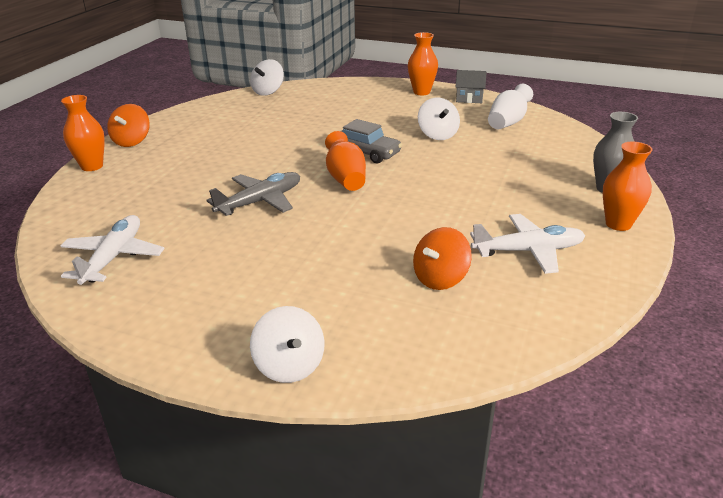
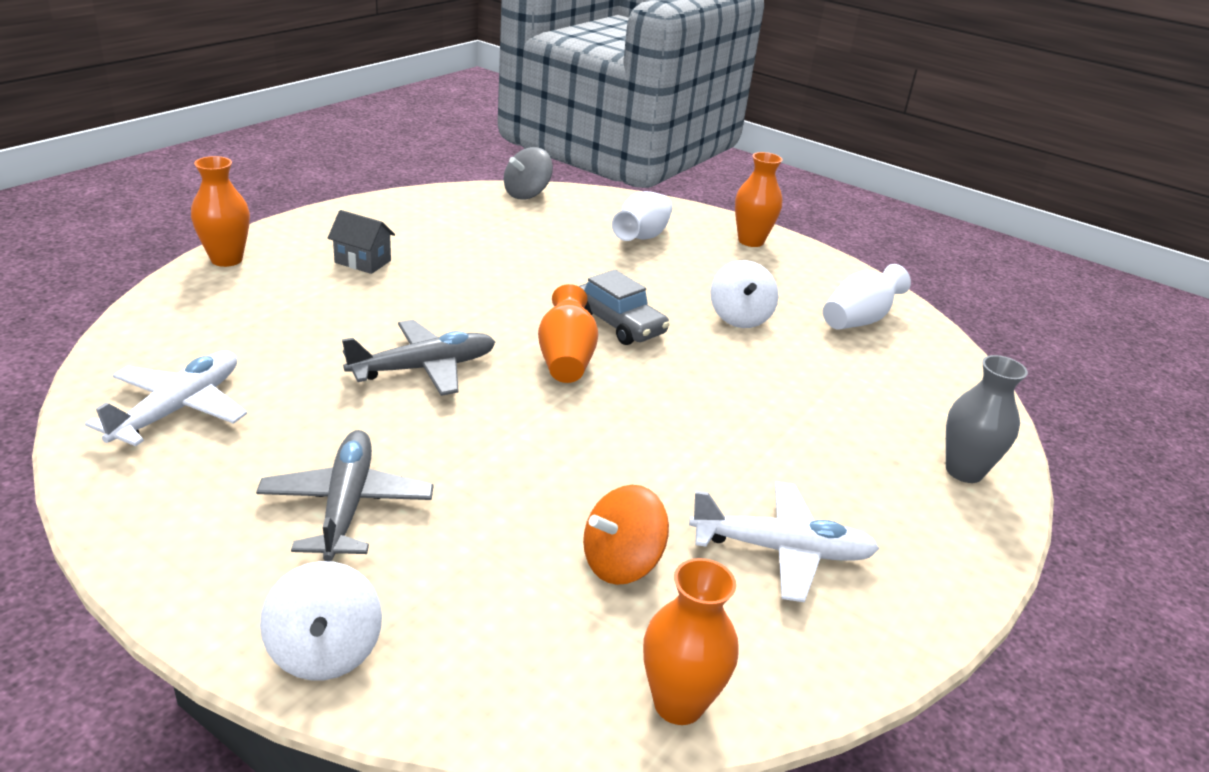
camera: 10 degrees right, 0 degrees up
(132, 141) = (299, 232): orange spinning top -> none
(256, 286) = (346, 505): none -> grey plane
(268, 92) = (526, 194): white spinning top -> grey spinning top
(354, 102) = (641, 236): none -> white vase
(469, 99) = (818, 267): grey house -> grey house (363, 261)
(618, 224) = (950, 538): orange vase -> orange vase (678, 703)

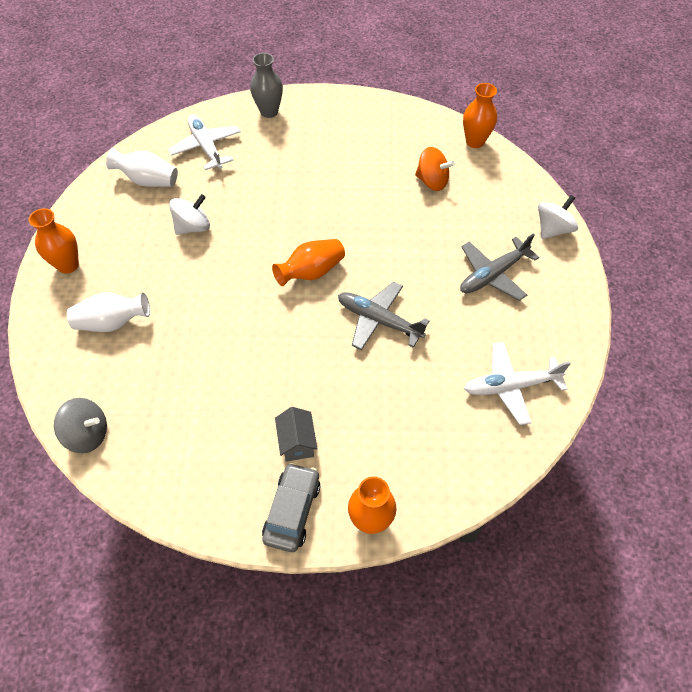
camera: 120 degrees left, 25 degrees up
(619, 324) = (252, 271): grey car -> grey car (292, 511)
(781, 550) = (378, 145): white plane -> white plane (206, 147)

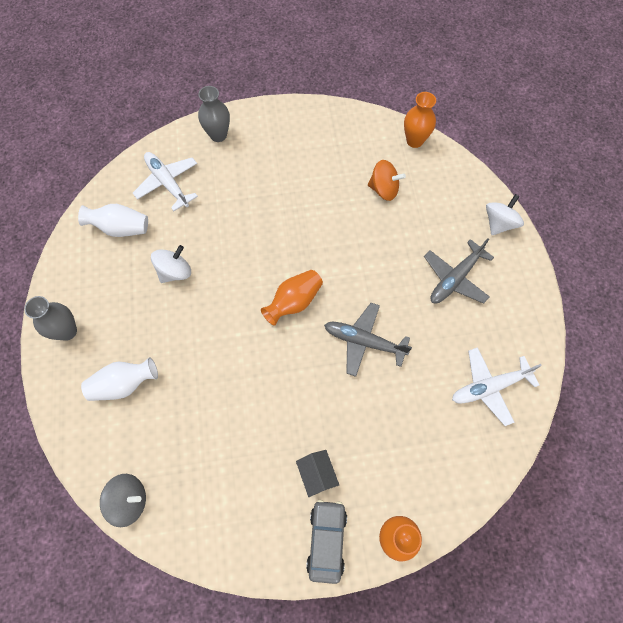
camera: 10 degrees left, 10 degrees up
(68, 265) = (67, 331): orange vase -> grey vase

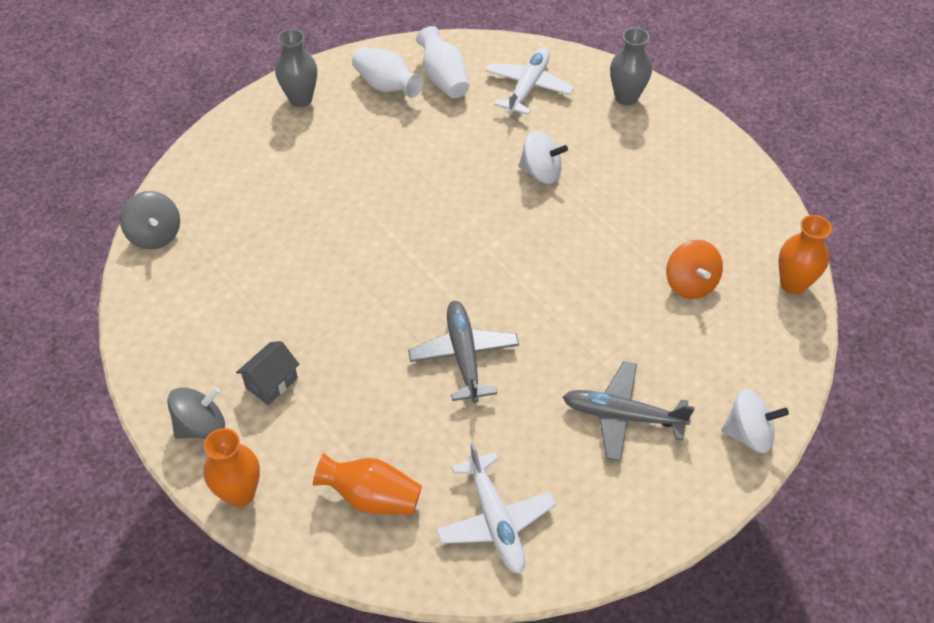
camera: 60 degrees right, 15 degrees down
(124, 384) = (273, 169): white vase -> white vase (386, 86)
(175, 272) = (426, 146): white spinning top -> white spinning top (541, 172)
(294, 302) = (466, 265): orange vase -> orange vase (371, 497)
(326, 540) = (201, 426): grey car -> grey spinning top
(490, 387) = (495, 520): white plane -> white plane turned 150 degrees counterclockwise

